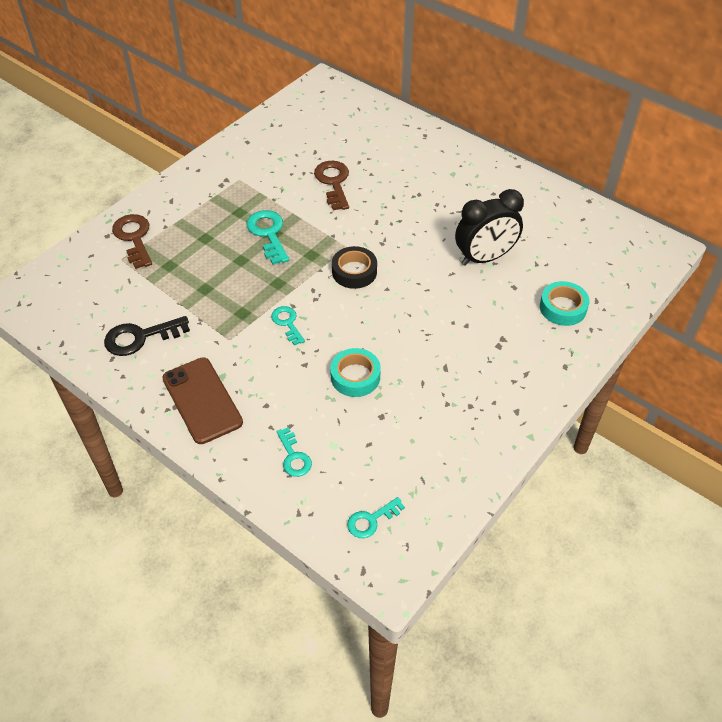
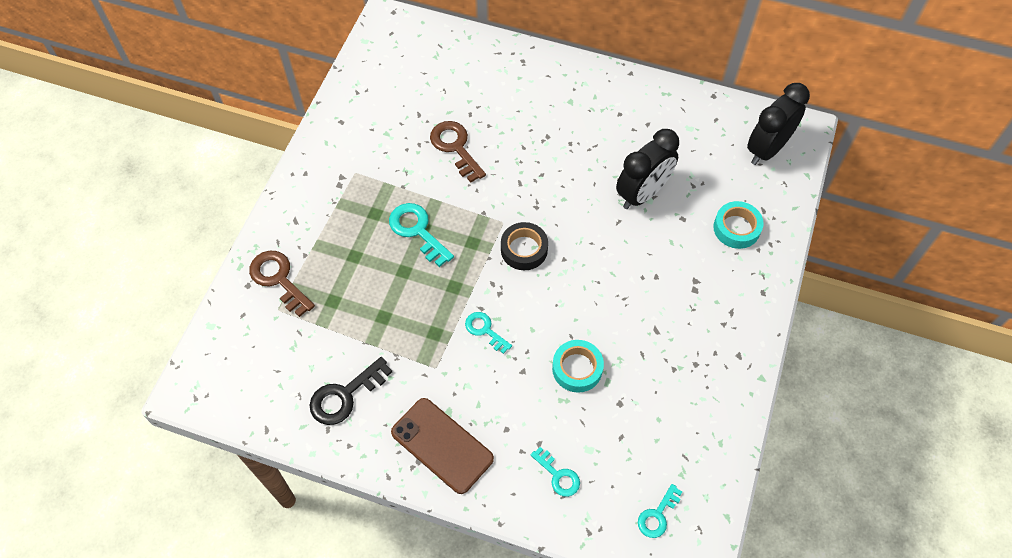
camera: 20 degrees left, 10 degrees up
(622, 253) = (767, 149): none -> black clock

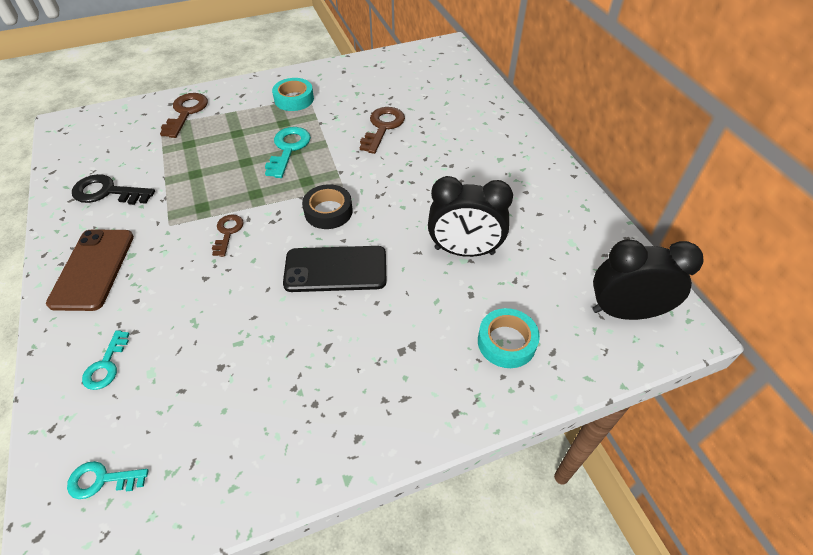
camera: 50 degrees right, 10 degrees down
(484, 330) = (228, 232): turquoise key -> brown key
(577, 369) = (235, 312): turquoise tape -> turquoise tape (294, 99)
(590, 282) = (335, 269): none -> black phone

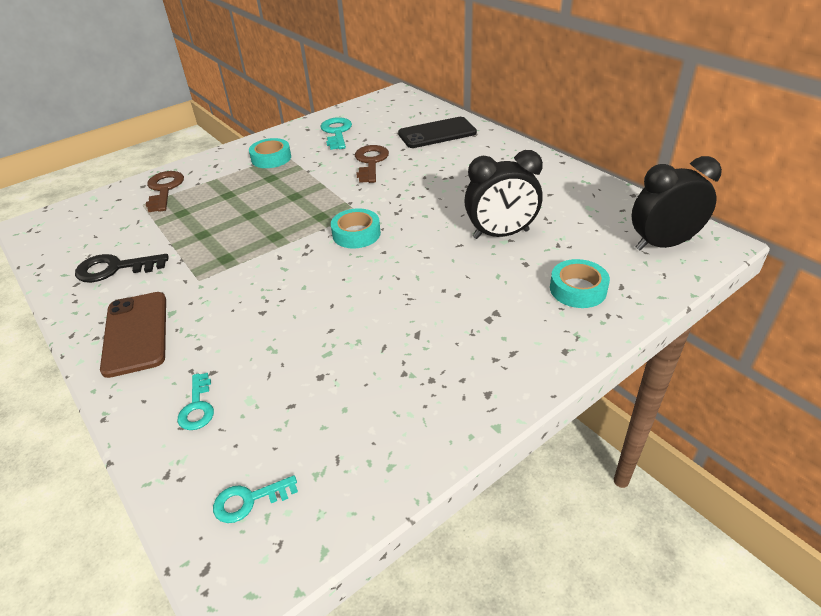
camera: 15 degrees left, 10 degrees down
(228, 232) = (265, 271): brown key -> none
(288, 149) = (288, 196): turquoise key -> turquoise key (336, 132)
(328, 211) = (356, 234): black tape -> turquoise tape
(335, 269) = (390, 275): black phone -> black phone (437, 133)

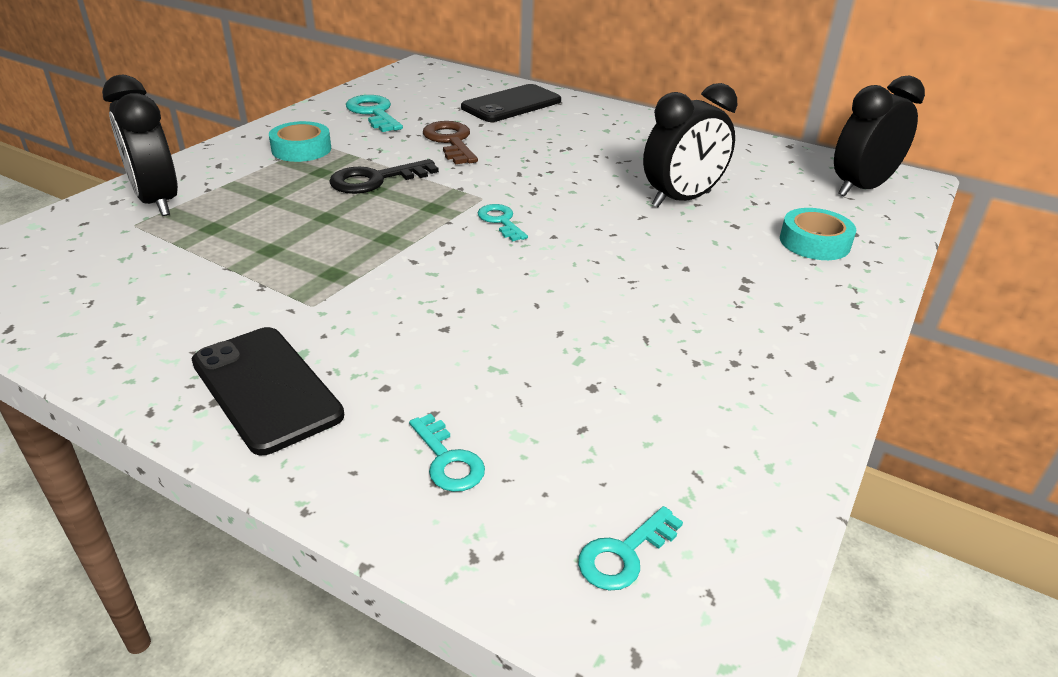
camera: 25 degrees left, 5 degrees down
(114, 269) = (155, 312): black key -> black key (375, 180)
(136, 333) = (266, 388): brown phone -> black phone
(164, 189) = (157, 202): brown key -> black clock
(356, 234) = (500, 221): turquoise tape -> turquoise key

